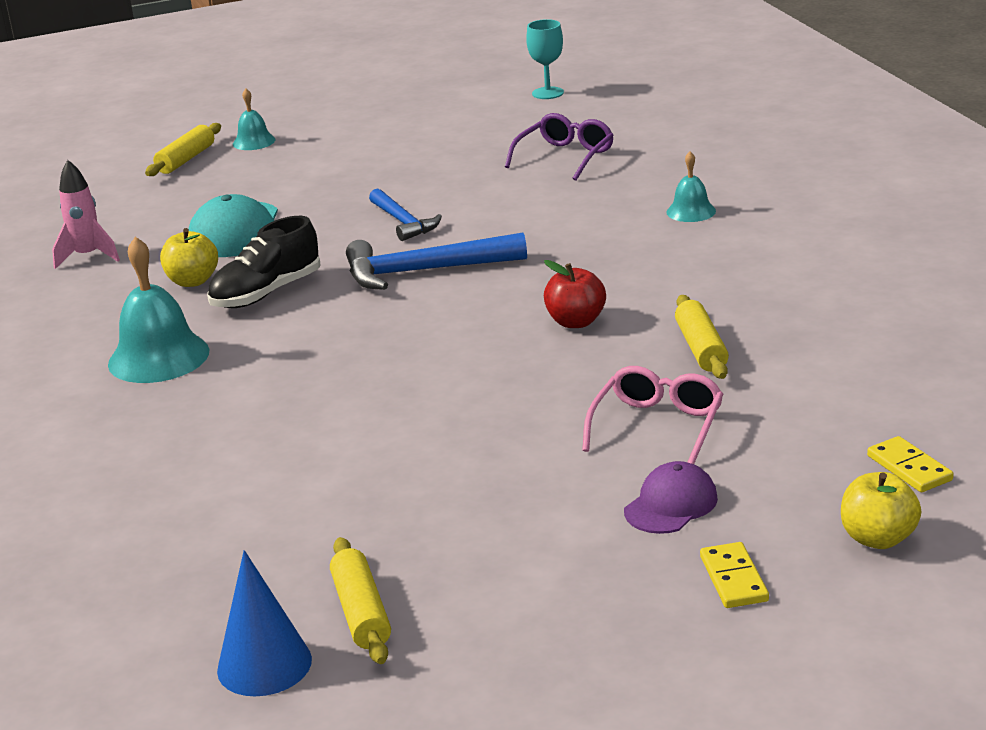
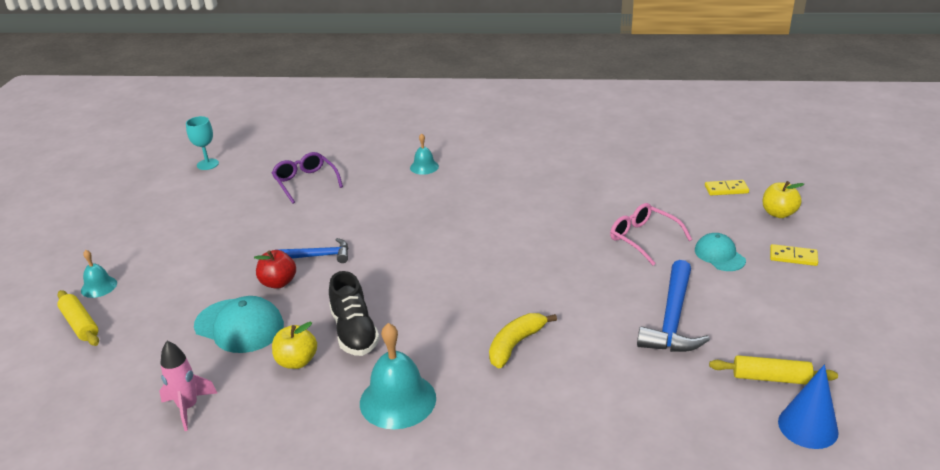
camera: 65 degrees left, 5 degrees up
(309, 397) = (515, 345): none -> yellow banana
(424, 271) = (395, 265): blue hammer -> blue hammer (672, 319)
(576, 322) = (512, 232): red apple -> red apple (278, 283)
(671, 504) = (719, 255): purple cap -> turquoise cap
(701, 348) = (575, 206): yellow rolling pin -> none

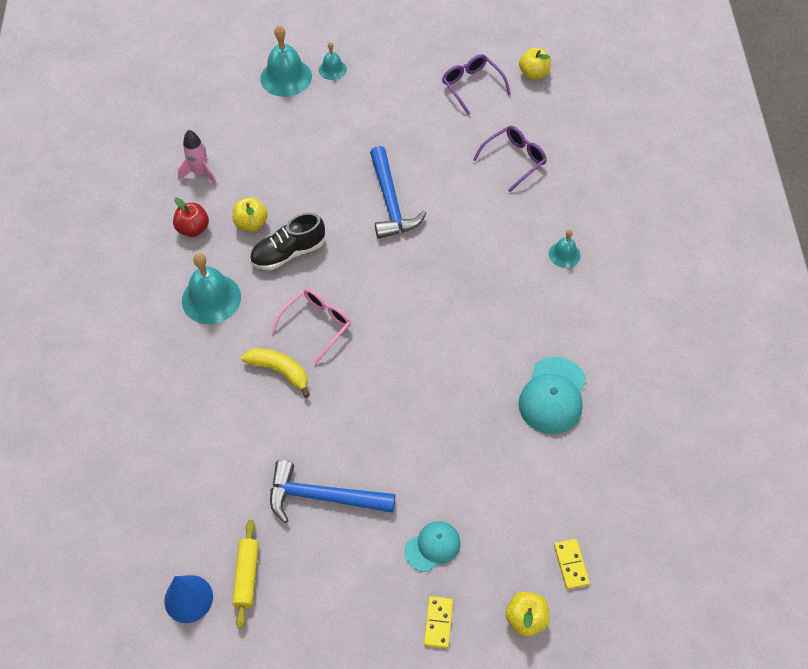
camera: 80 degrees right, 25 degrees up
(80, 324) = (286, 77): yellow rolling pin -> turquoise bell
(197, 198) = (472, 86): none -> purple glasses
(207, 164) = (534, 74): turquoise goblet -> yellow apple
(239, 326) = (291, 175): turquoise cap -> turquoise cap (553, 396)
(278, 283) = (349, 184): red apple -> red apple (193, 229)
(318, 256) = (391, 202): blue hammer -> blue hammer, size x1.60
(643, 238) = (454, 473): pink glasses -> pink glasses (317, 325)

